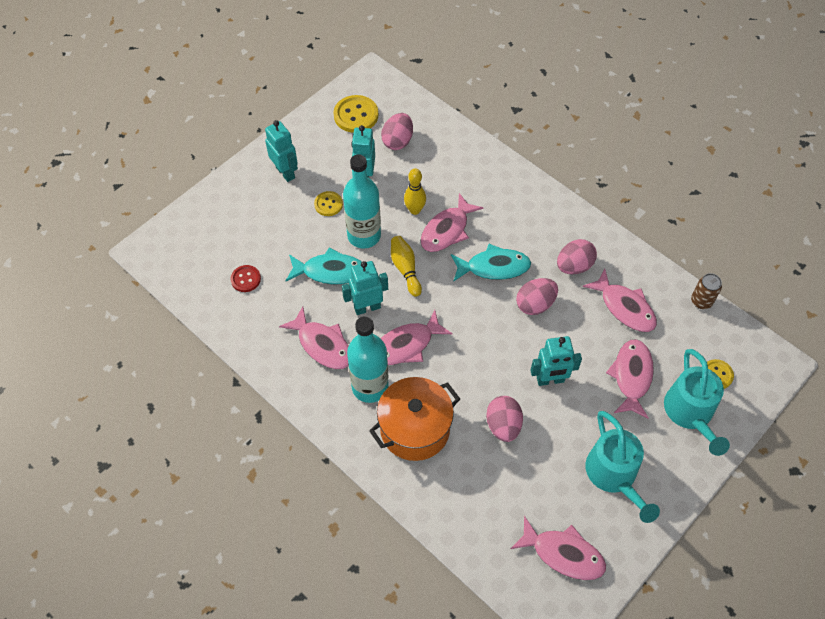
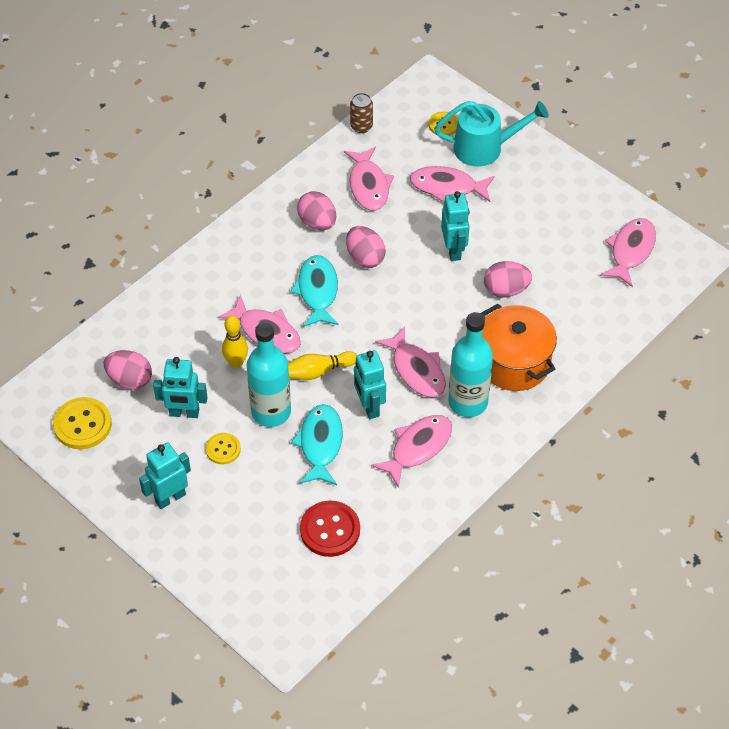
camera: 90 degrees left, 5 degrees down
(245, 279) = (330, 530): red button -> red button, size x1.67
(614, 476) = (552, 208): turquoise watering can -> none
(624, 307) = (368, 185): pink fish -> pink fish turned 120 degrees clockwise

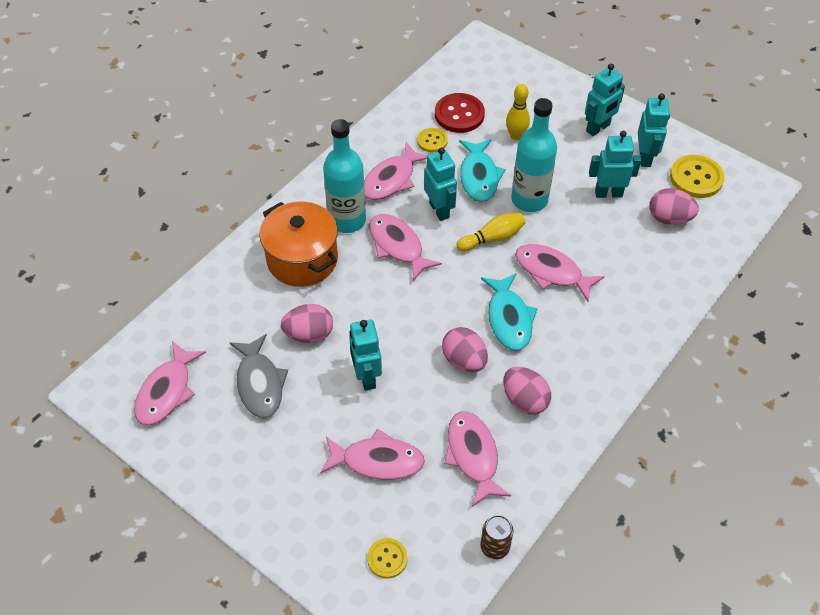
camera: 175 degrees right, 0 degrees up
(129, 454) = (645, 157): none -> turquoise robot
(223, 449) = (564, 167): yellow button -> yellow button (432, 141)
(236, 362) = (573, 241): yellow bowling pin -> yellow bowling pin (516, 136)
(485, 148) = (331, 524): turquoise watering can -> none
(548, 251) = (260, 383): none -> grey fish

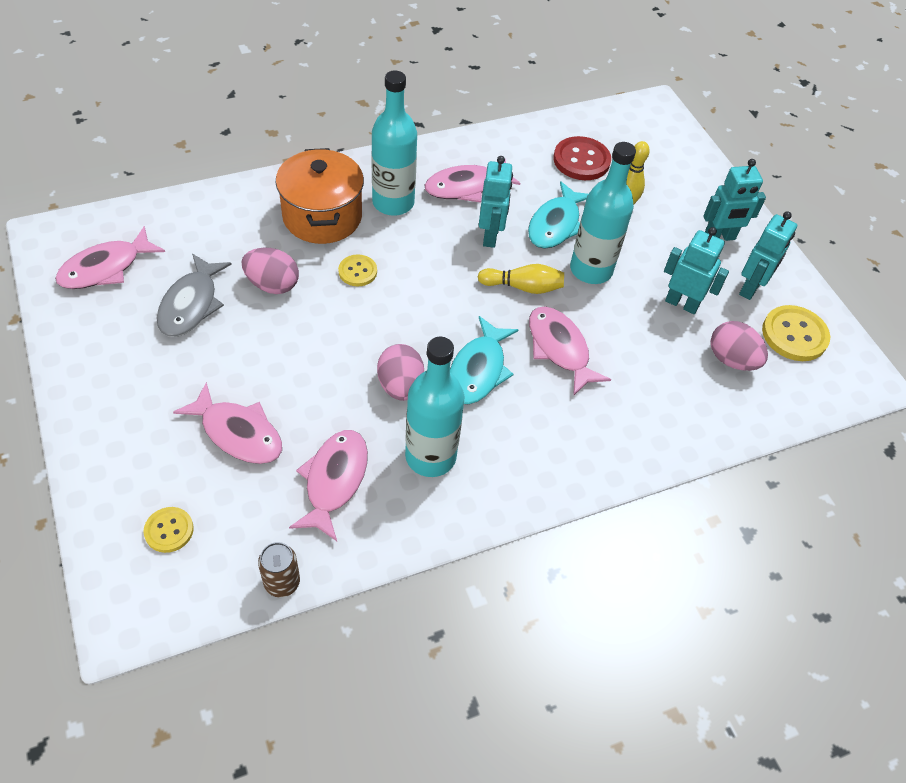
camera: 25 degrees right, 0 degrees up
(366, 377) = (293, 351): turquoise robot -> none
(398, 246) = (422, 248): pink fish -> none
(432, 141) = (534, 171): yellow button -> yellow button (357, 271)
(524, 400) = (430, 456): pink egg -> turquoise bottle

